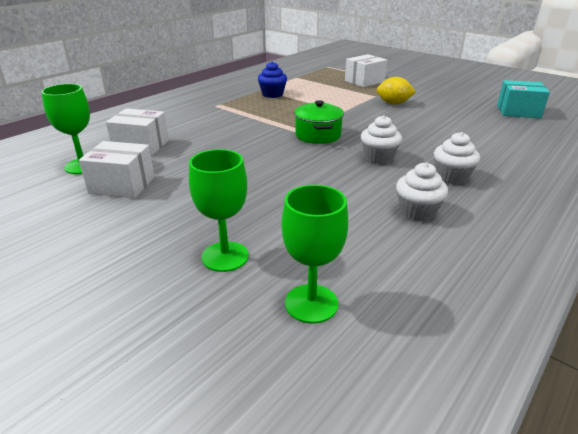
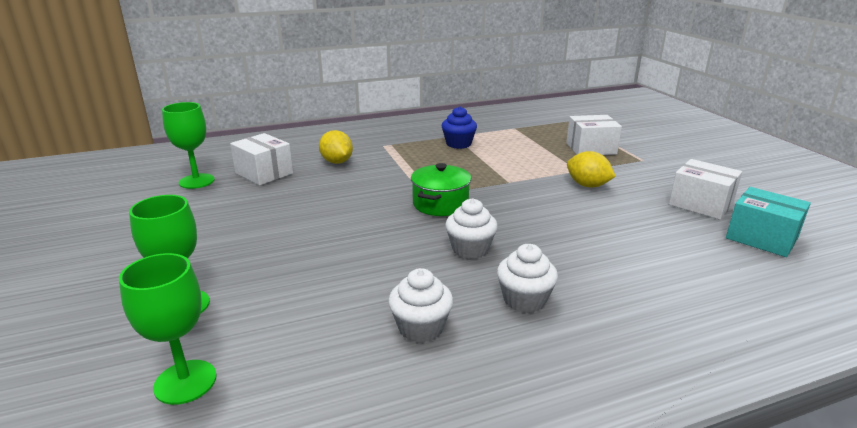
camera: 30 degrees right, 5 degrees down
(122, 185) = (200, 208): white box -> white box (700, 204)
(194, 124) = (337, 162): none -> yellow lemon

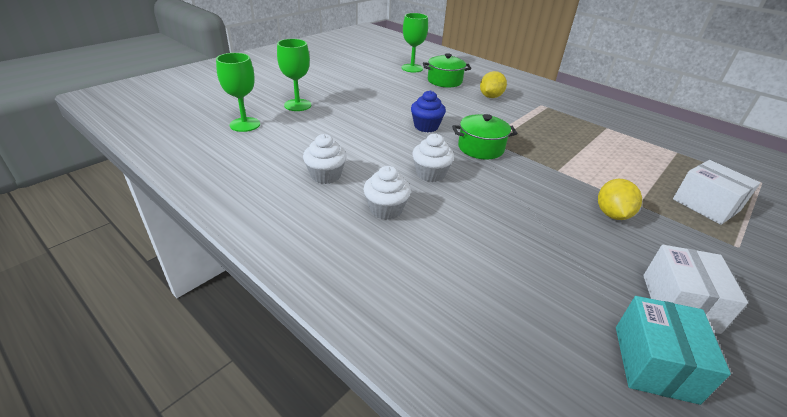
camera: 60 degrees right, 10 degrees up
(264, 173) = (444, 81): white box -> green pot
(458, 144) = (594, 133): blue cupcake -> blue cupcake (426, 126)

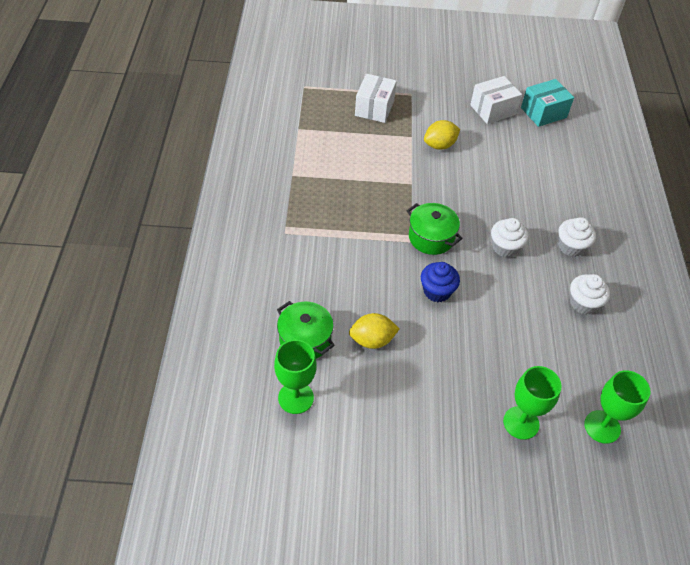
camera: 130 degrees left, 15 degrees up
(490, 97) = (308, 278): yellow lemon -> yellow lemon (372, 340)

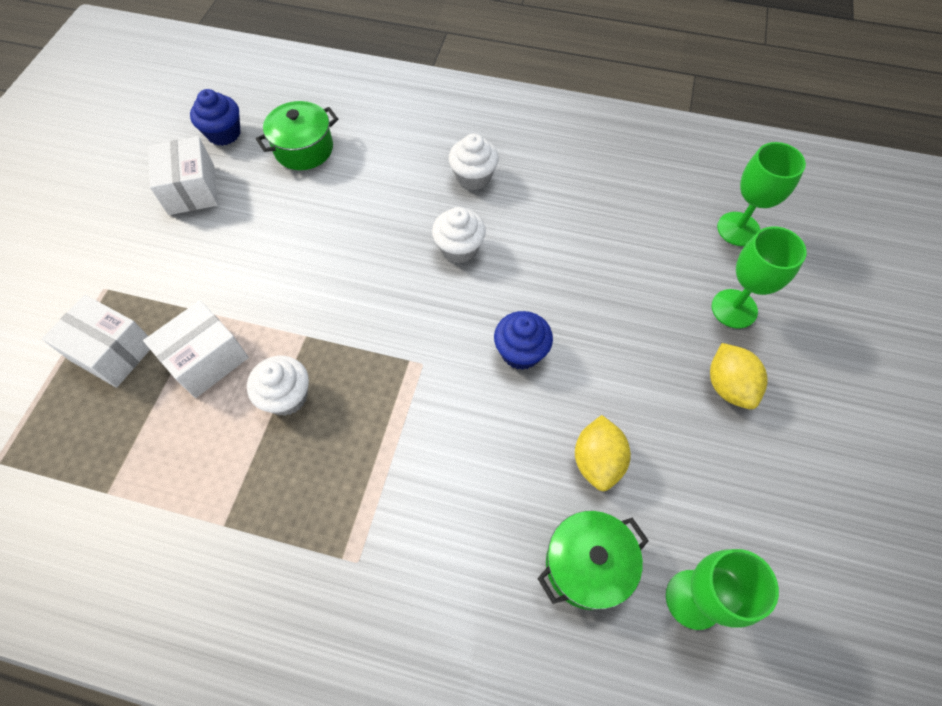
camera: 75 degrees left, 10 degrees up
(382, 145) = (206, 360): none -> white box
(431, 237) = (421, 335): green pot -> green pot (304, 149)
(439, 145) = (238, 277): yellow lemon -> yellow lemon (728, 386)
(543, 112) = (224, 133): turquoise box -> blue cupcake
(583, 303) = (564, 192): white cupcake -> white cupcake (286, 396)

